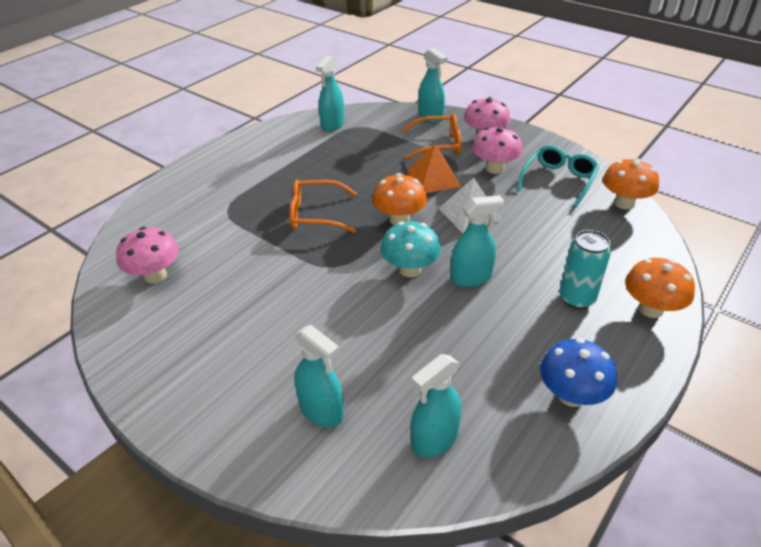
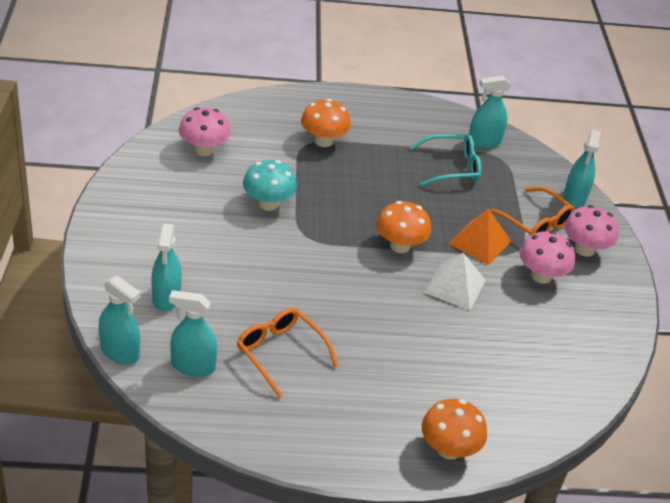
camera: 45 degrees right, 0 degrees up
(316, 214) = (354, 195): orange glasses -> orange glasses (280, 353)
(410, 269) = (345, 280): turquoise mushroom -> turquoise mushroom (268, 204)
(471, 278) = (373, 320): turquoise spray bottle -> turquoise spray bottle (120, 352)
(558, 181) = (572, 328): turquoise glasses -> turquoise glasses (451, 167)
(571, 395) = (300, 427): blue mushroom -> none
(576, 298) = (413, 395): turquoise can -> none
(624, 203) = (588, 387): orange mushroom -> orange mushroom (323, 141)

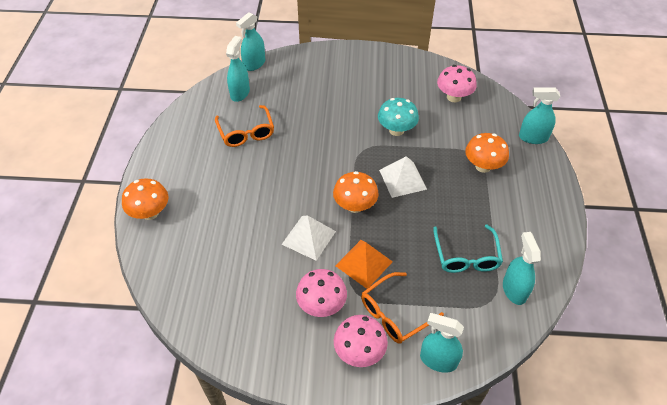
camera: 100 degrees right, 10 degrees up
(166, 298) = (298, 81): turquoise spray bottle -> turquoise spray bottle (533, 138)
(280, 353) = (246, 132): orange glasses -> orange glasses turned 105 degrees clockwise
(352, 204) = (402, 179): none -> white pyramid

